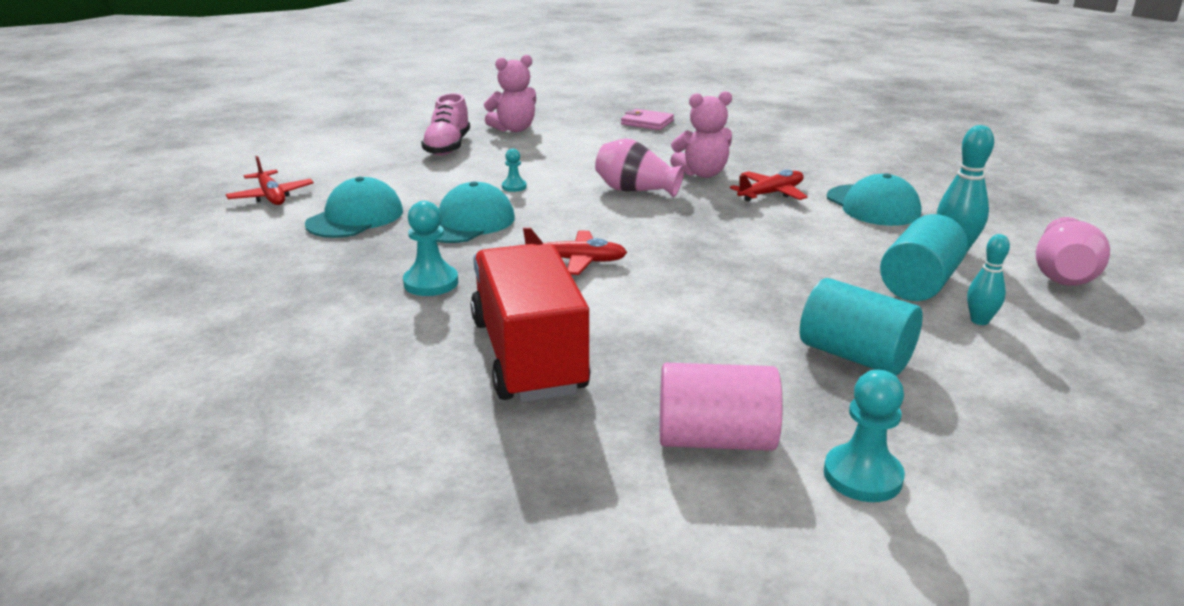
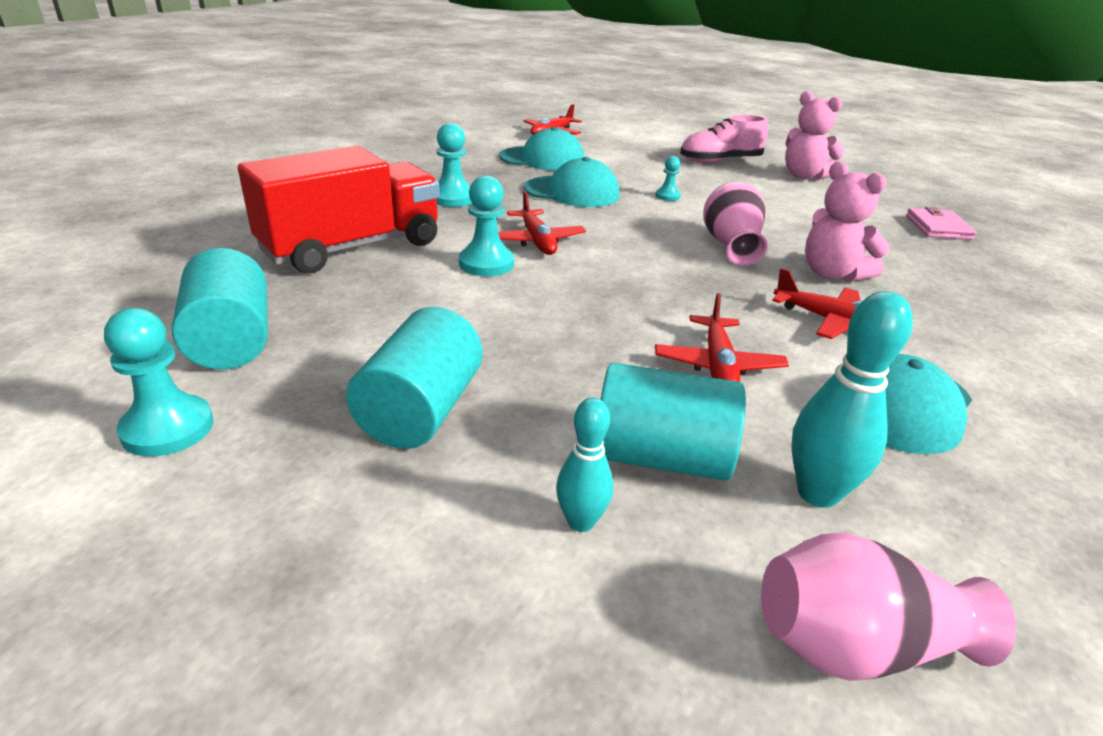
camera: 65 degrees right, 5 degrees up
(612, 291) = (486, 263): none -> turquoise pawn
(715, 439) = (231, 341): pink cylinder -> turquoise cylinder
(817, 242) = (718, 366): none -> red plane

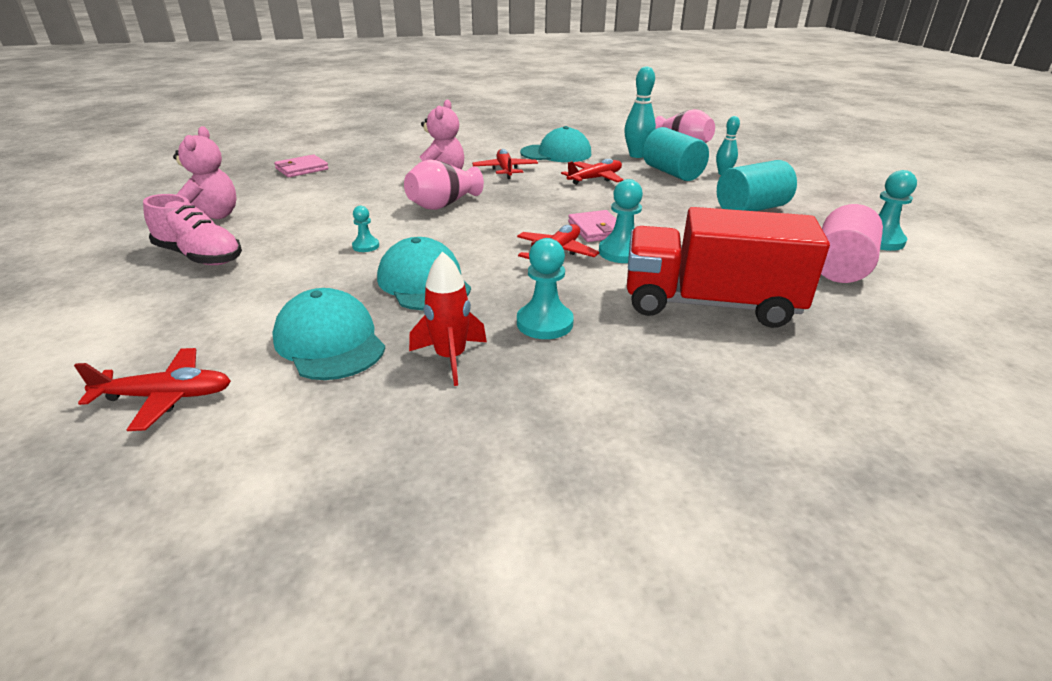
camera: 130 degrees left, 0 degrees up
(231, 341) = (840, 267): turquoise cylinder -> pink cylinder
(471, 171) = (450, 358): none -> red rocket
(551, 279) = (597, 229): none -> pink wallet

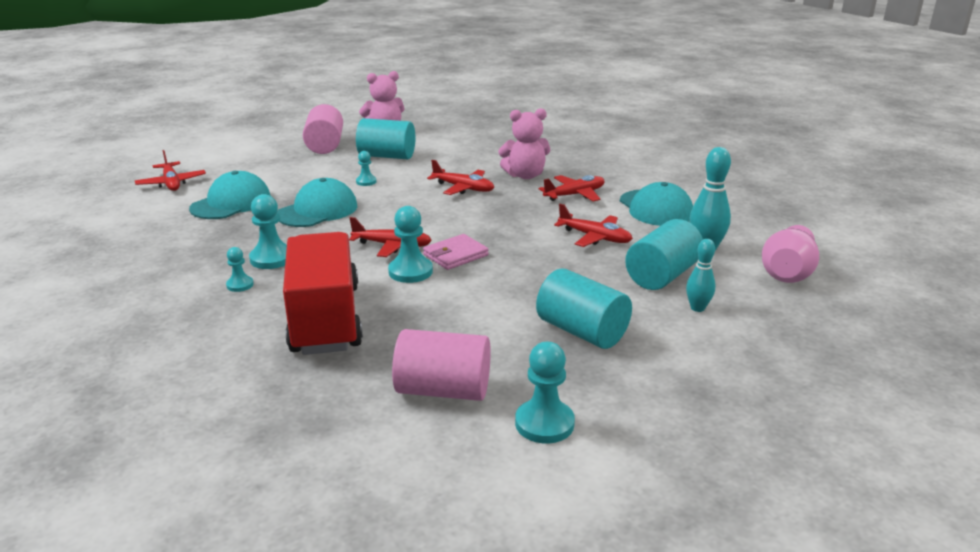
camera: 70 degrees right, 5 degrees down
(200, 256) = (325, 145): pink shoe -> pink cylinder
(299, 226) = (387, 156): none -> turquoise cylinder
(302, 169) = (497, 129): pink wallet -> none
(443, 205) = (463, 188): pink vase -> red plane
(450, 358) = (219, 238): red rocket -> none
(607, 350) = (240, 285): none -> turquoise pawn

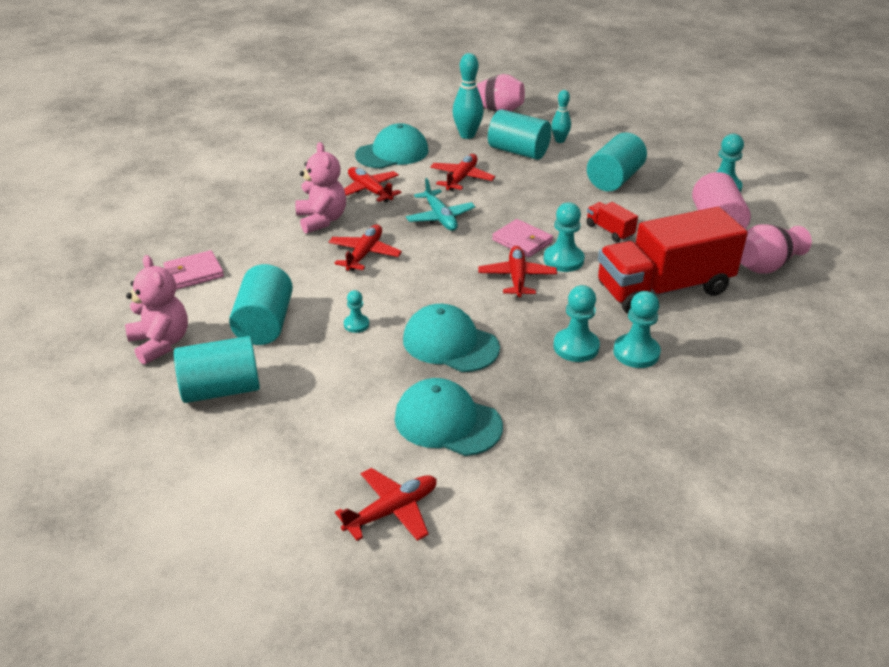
camera: 100 degrees left, 10 degrees up
(240, 285) = (636, 353): turquoise pawn -> turquoise pawn, size x1.74
(325, 145) = (221, 389): pink cylinder -> turquoise cylinder
(327, 406) = (766, 265): none -> pink vase
(456, 307) = (609, 231): none -> red truck
(463, 138) = (194, 273): none -> pink wallet
(515, 221) = (440, 217): none -> turquoise plane

